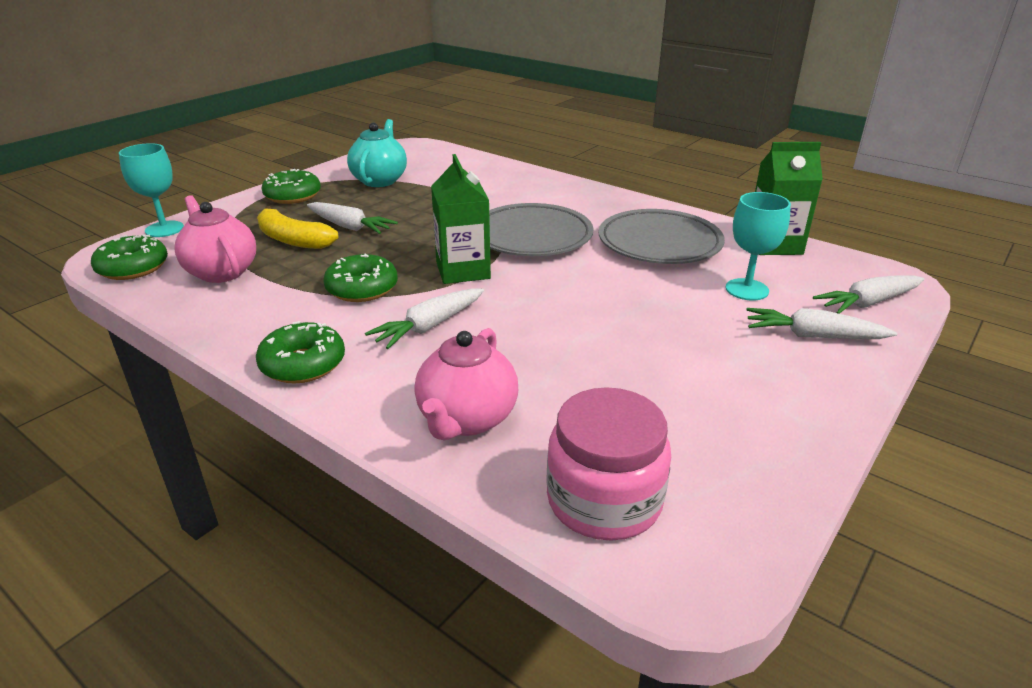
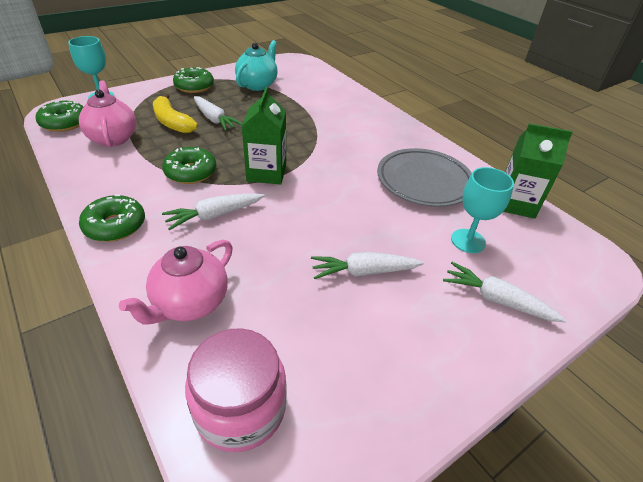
camera: 15 degrees right, 10 degrees up
(532, 236) = (332, 154): grey plate -> none
(868, 303) = (564, 279): white carrot -> white carrot (364, 272)

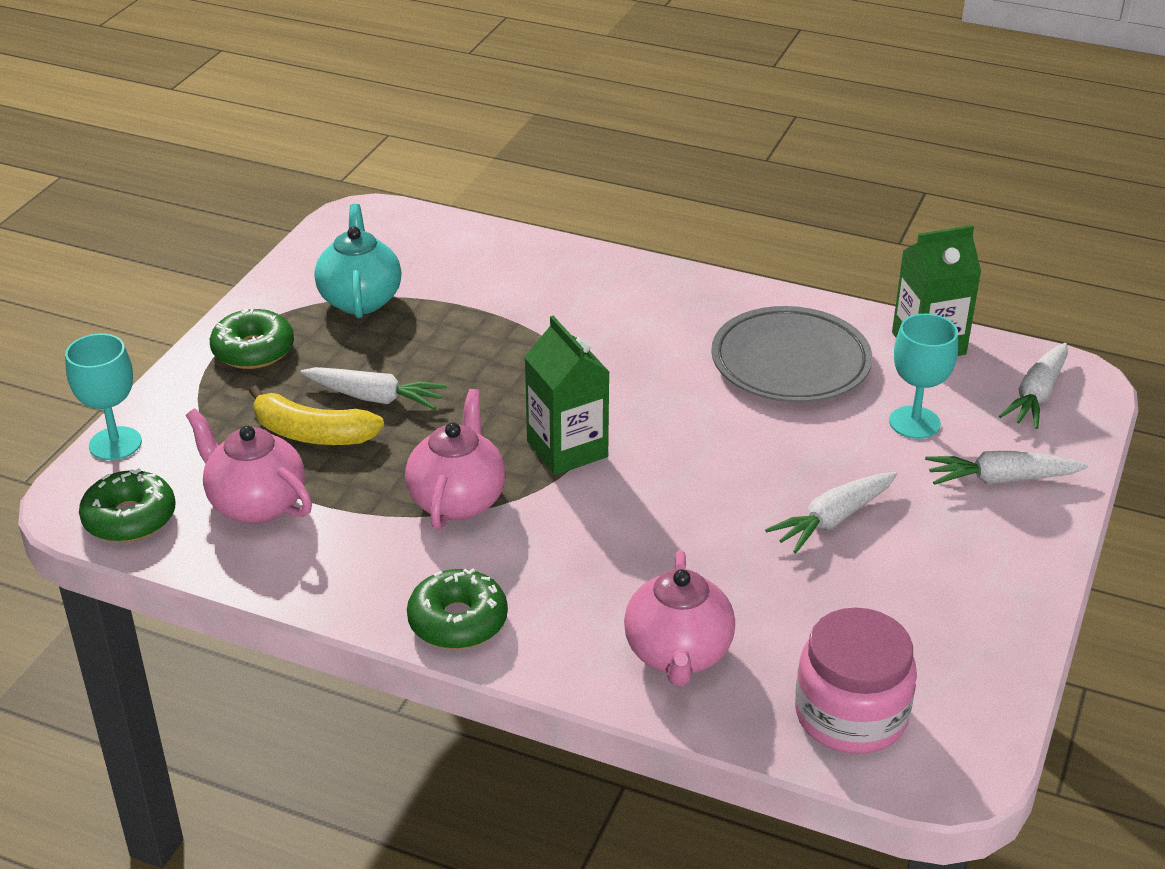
camera: 30 degrees left, 5 degrees down
(191, 172) = (457, 500): green donut -> pink teapot
(215, 215) = (572, 542): white carrot -> white carrot (1037, 395)

